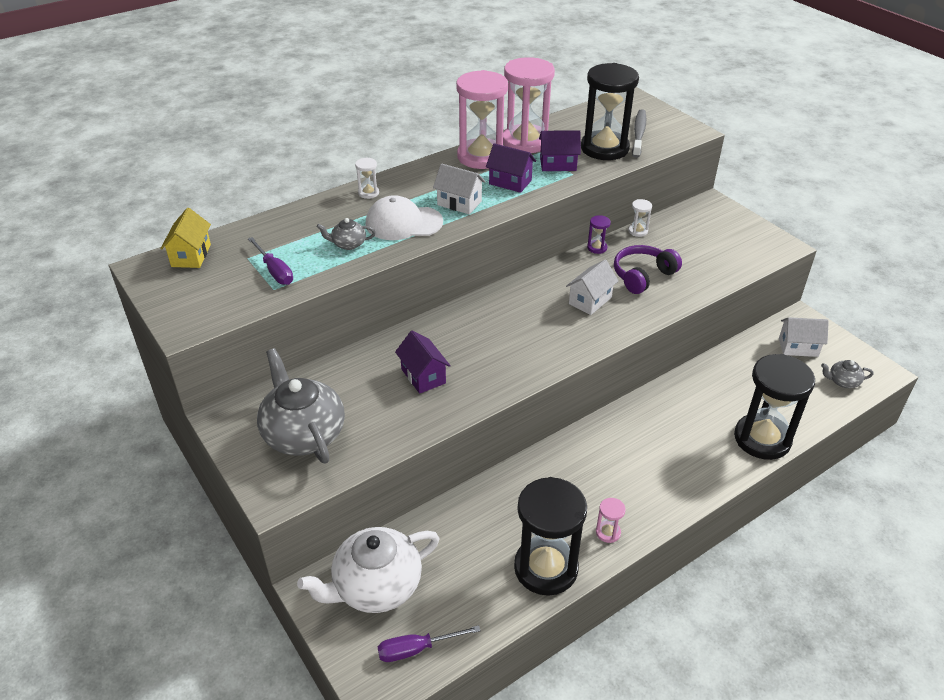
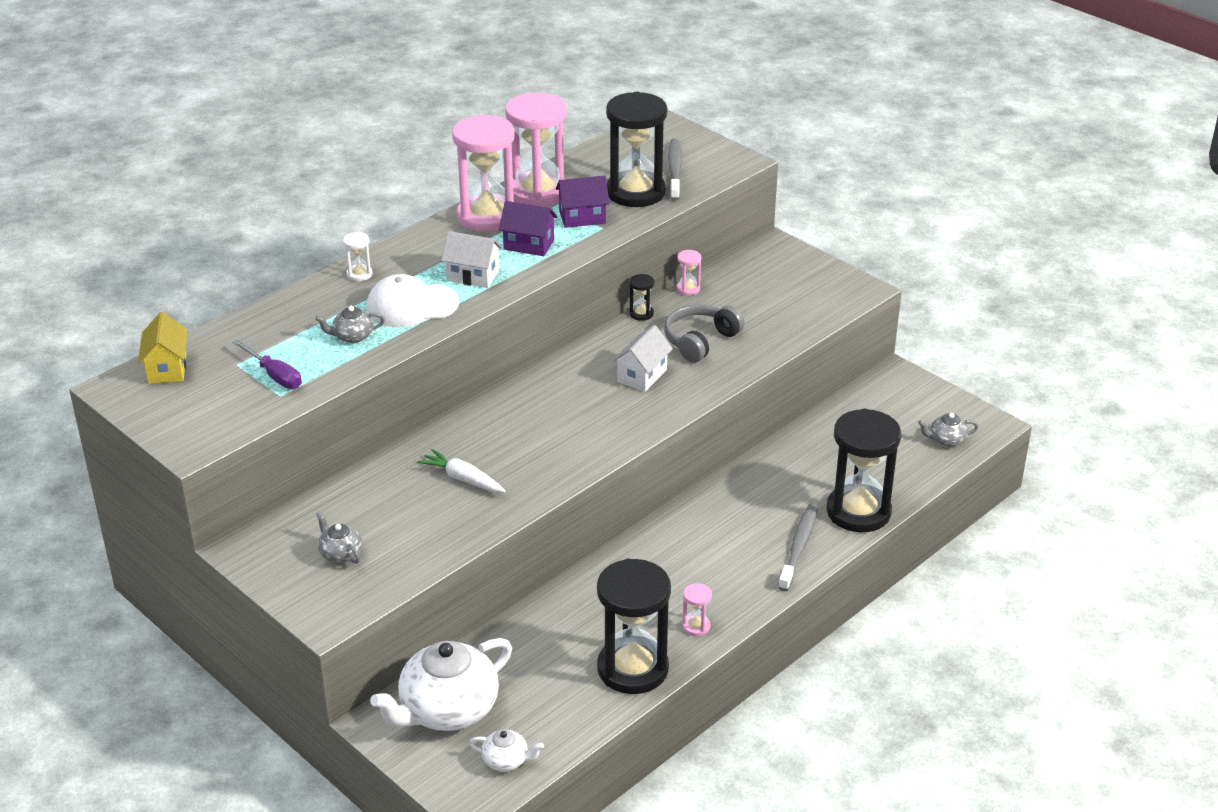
camera: 10 degrees left, 5 degrees down
(303, 433) = (340, 553): grey teapot -> grey teapot, size x0.45
(416, 649) = (506, 761): purple screwdriver -> white teapot
(423, 376) = (463, 479): purple house -> white carrot
(597, 248) = (641, 314): purple hourglass -> black hourglass
(638, 231) = (688, 289): white hourglass -> pink hourglass
(642, 275) = (700, 341): purple headphones -> grey headphones
(707, 466) = (799, 547): none -> grey toothbrush
(798, 347) = (894, 408): white house -> none

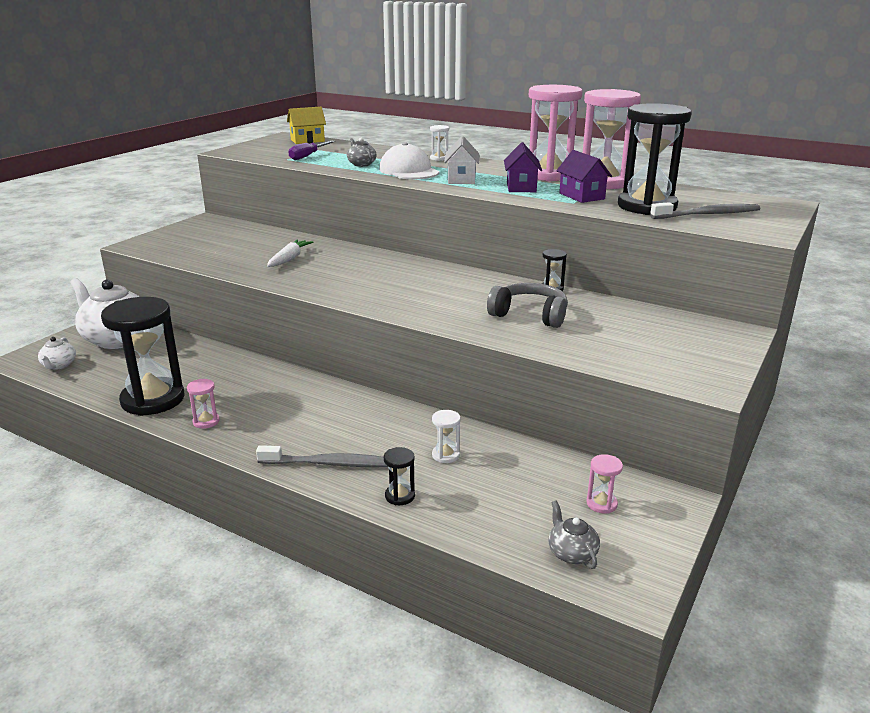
camera: 75 degrees right, 10 degrees down
(340, 553) = (201, 240): grey teapot -> none
(642, 375) = (456, 298): white house -> none
(688, 289) = (611, 302): pink hourglass -> pink hourglass (601, 504)
(804, 476) = (445, 455): none -> white hourglass
(858, 511) = (400, 496): black hourglass -> black hourglass, size x0.41

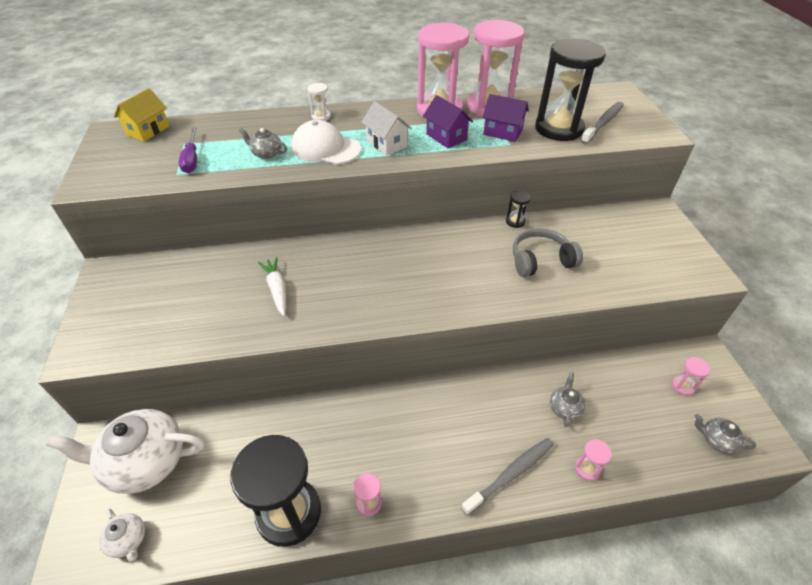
camera: 40 degrees left, 20 degrees up
(400, 496) = (587, 469): black hourglass -> pink hourglass
(445, 455) = (565, 407): white hourglass -> grey teapot

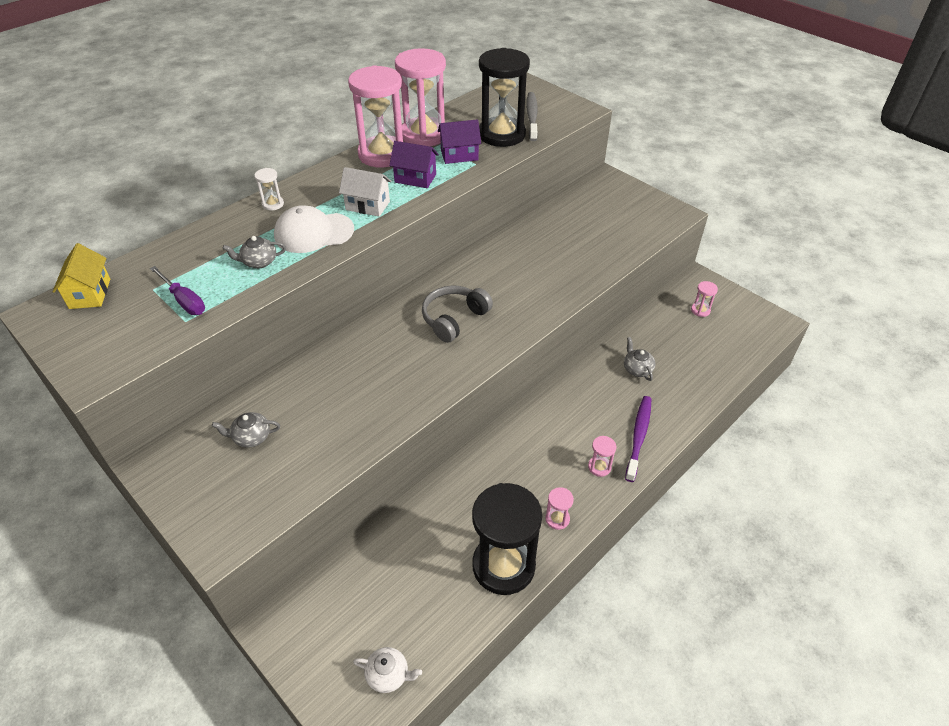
camera: 35 degrees left, 0 degrees up
(145, 461) = (337, 613): white teapot -> none
(277, 289) = (355, 389): white carrot -> none
(511, 474) = (639, 436): grey toothbrush -> purple toothbrush
(515, 221) = (506, 234): black hourglass -> none
(541, 260) = (554, 257): grey headphones -> grey headphones (454, 319)
(587, 469) = (684, 402): pink hourglass -> pink hourglass (599, 467)
(716, 440) = (745, 336): grey teapot -> grey teapot (251, 437)

